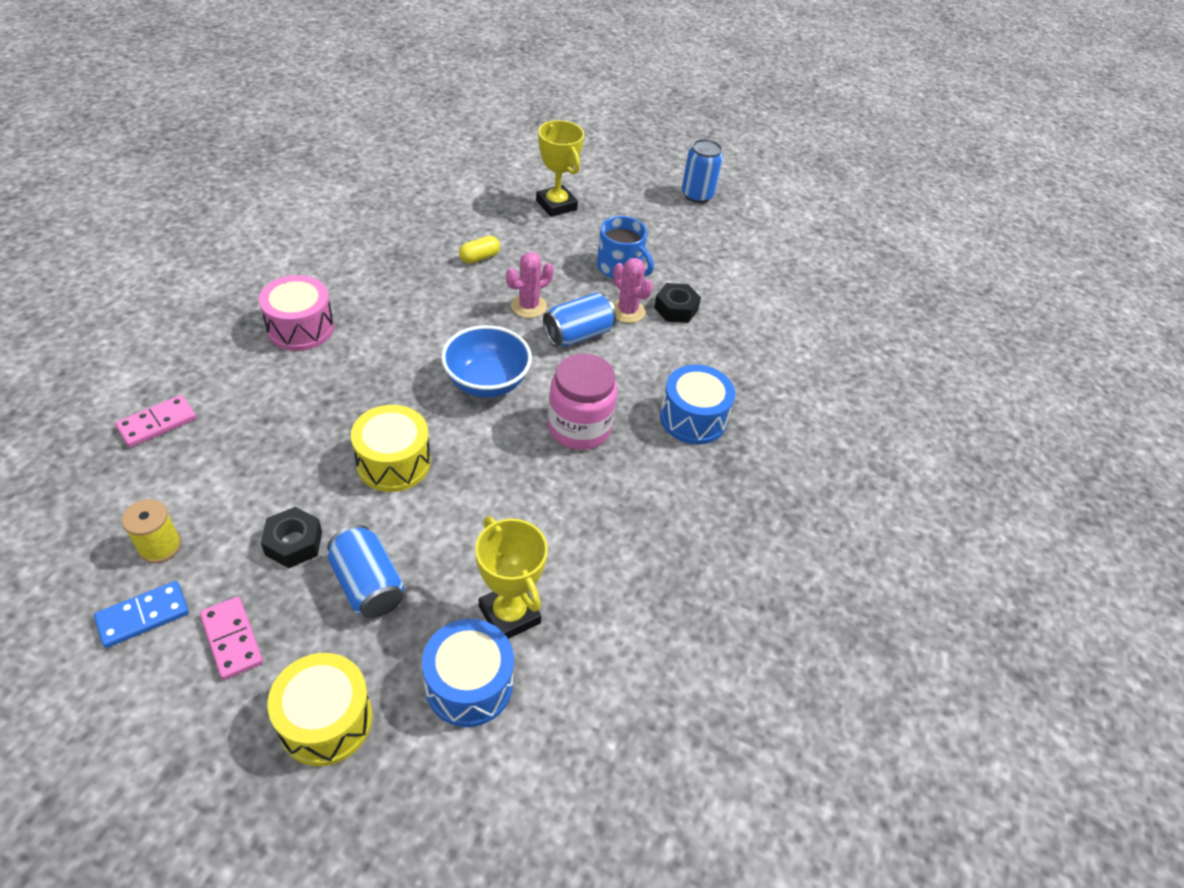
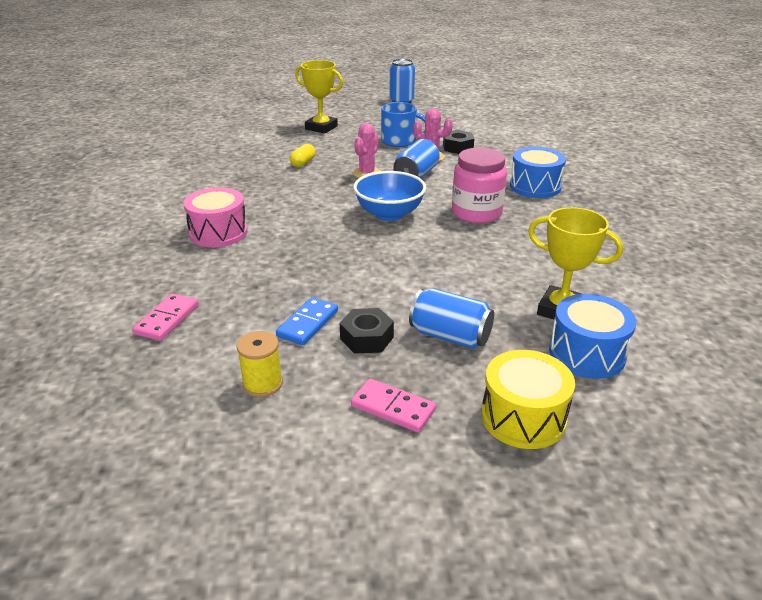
camera: 25 degrees left, 15 degrees down
(143, 616) = (303, 428): blue domino -> blue domino (308, 323)
(393, 462) = (380, 271): yellow drum -> none

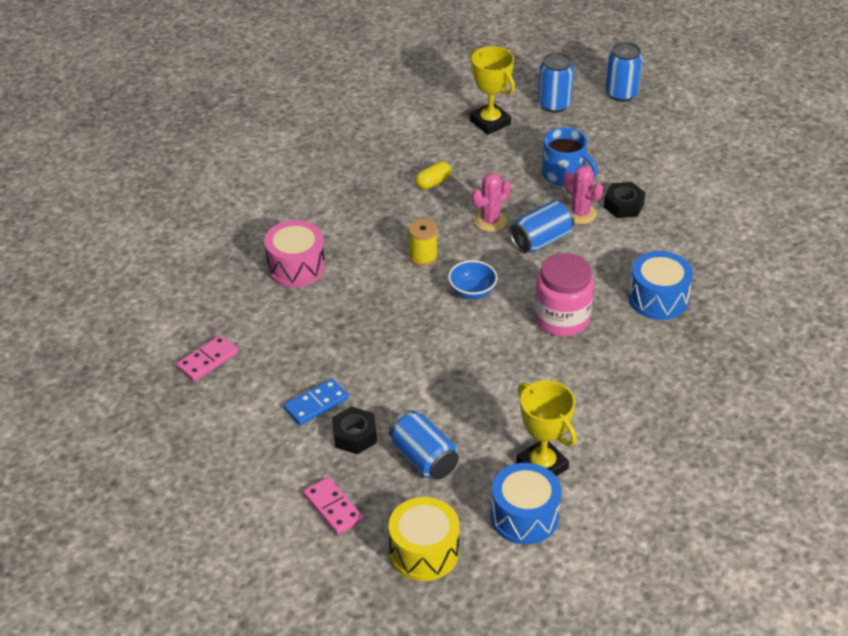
camera: 25 degrees right, 10 degrees up
(262, 384) = (250, 451): yellow spool -> yellow spool (423, 256)
(360, 113) = (554, 104): none -> blue can
(389, 214) = (472, 292): blue bowl -> blue bowl, size x0.63

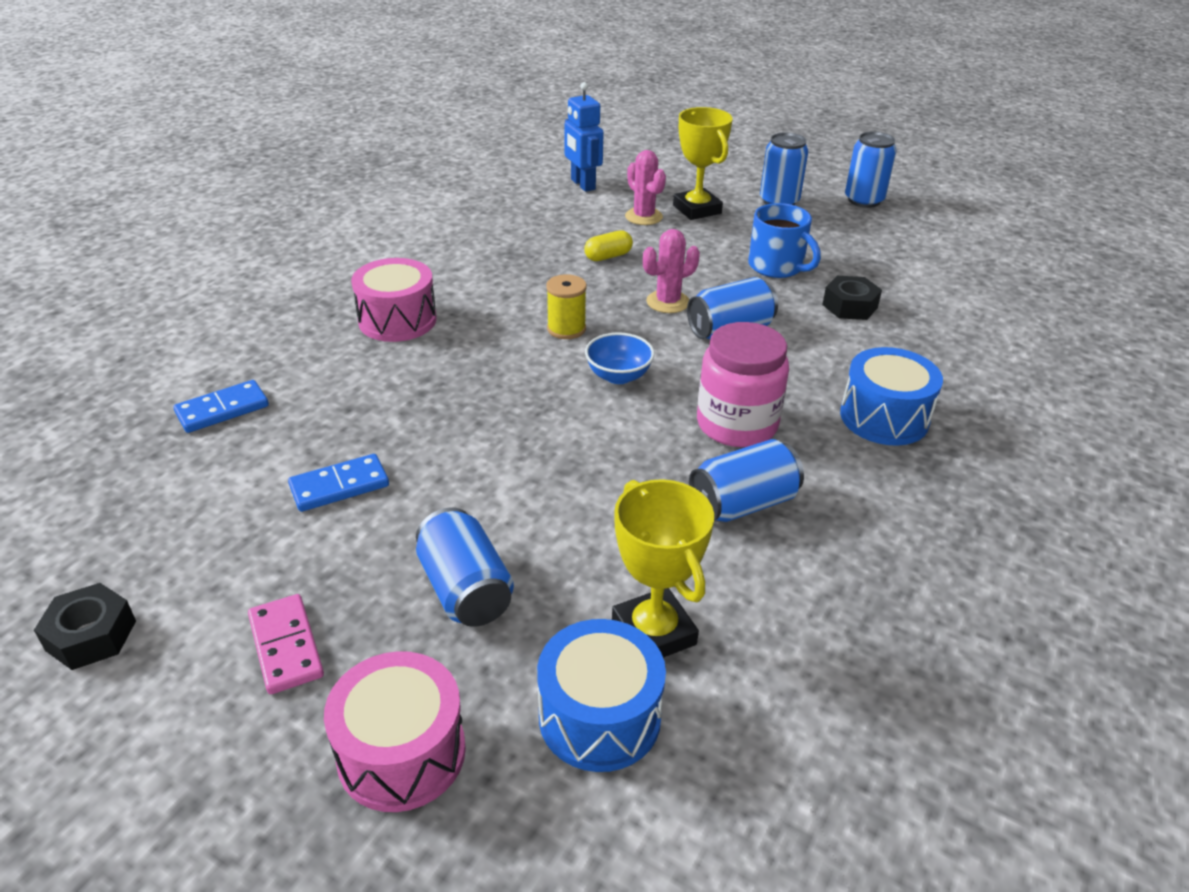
camera: 10 degrees right, 5 degrees down
(207, 360) = (222, 409): pink domino -> blue domino
(354, 436) = (373, 539): black nut -> black nut (91, 635)
(389, 107) = (582, 184): none -> blue robot
(424, 552) = (401, 753): yellow drum -> pink drum
(577, 376) = (743, 504): none -> blue can
(580, 213) = (789, 308): pink cactus -> pink cactus (643, 217)

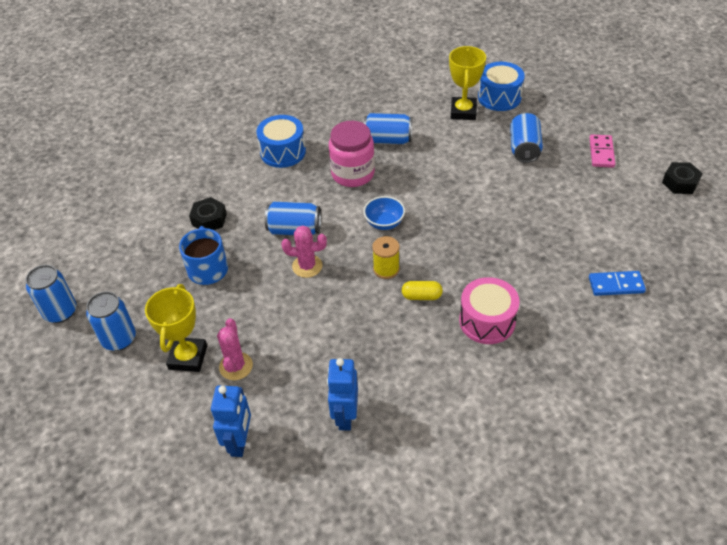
camera: 145 degrees left, 10 degrees up
(339, 486) = (562, 212): blue domino -> none
(401, 753) = (569, 109): pink drum -> none
(503, 219) = (345, 416): none -> blue robot
(608, 256) = (304, 328): yellow capsule -> yellow capsule (421, 296)

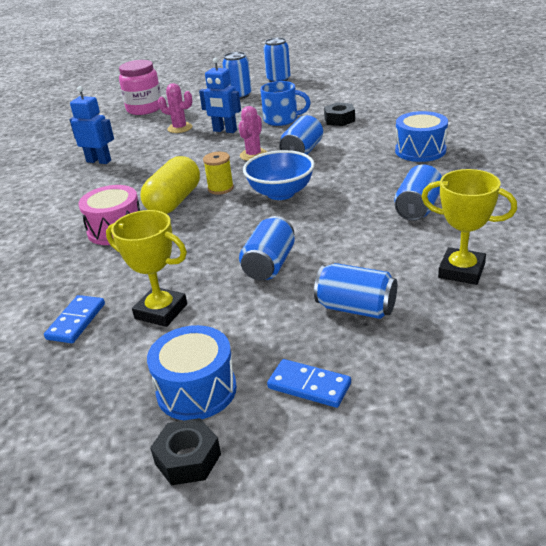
camera: 110 degrees right, 15 degrees down
(188, 357) = (203, 114): yellow trophy -> yellow trophy (161, 311)
(240, 442) = (120, 129): blue robot -> blue robot (224, 131)
(353, 174) = (366, 183): pink jar -> pink jar (144, 109)
(384, 223) = (281, 193): blue bowl -> blue bowl, size x1.58
(421, 296) = (174, 201): yellow capsule -> yellow capsule, size x2.03
(496, 200) = (269, 265): none -> blue can
(499, 97) = (492, 311): blue drum -> blue drum (196, 390)
(601, 153) = (309, 386): pink domino -> blue domino

